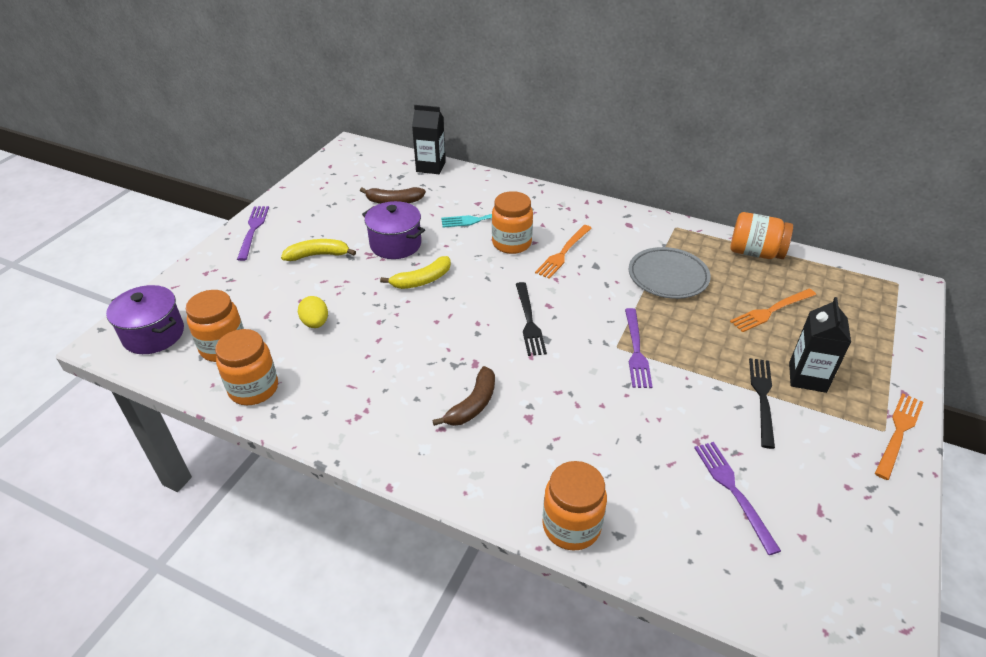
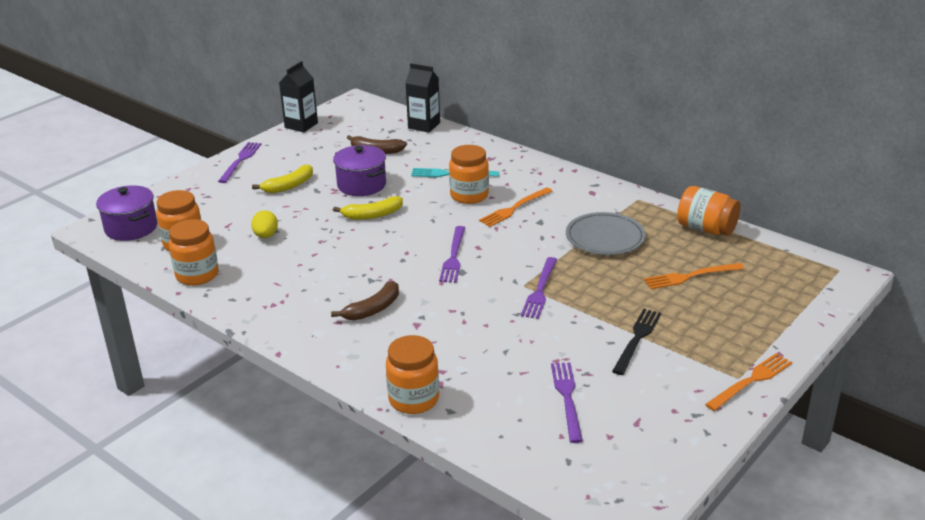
camera: 15 degrees right, 10 degrees down
(318, 255) = (289, 186): yellow banana -> yellow banana turned 135 degrees clockwise
(529, 321) = (453, 257): black fork -> purple fork
(807, 377) = (691, 330): black carton -> black carton (301, 125)

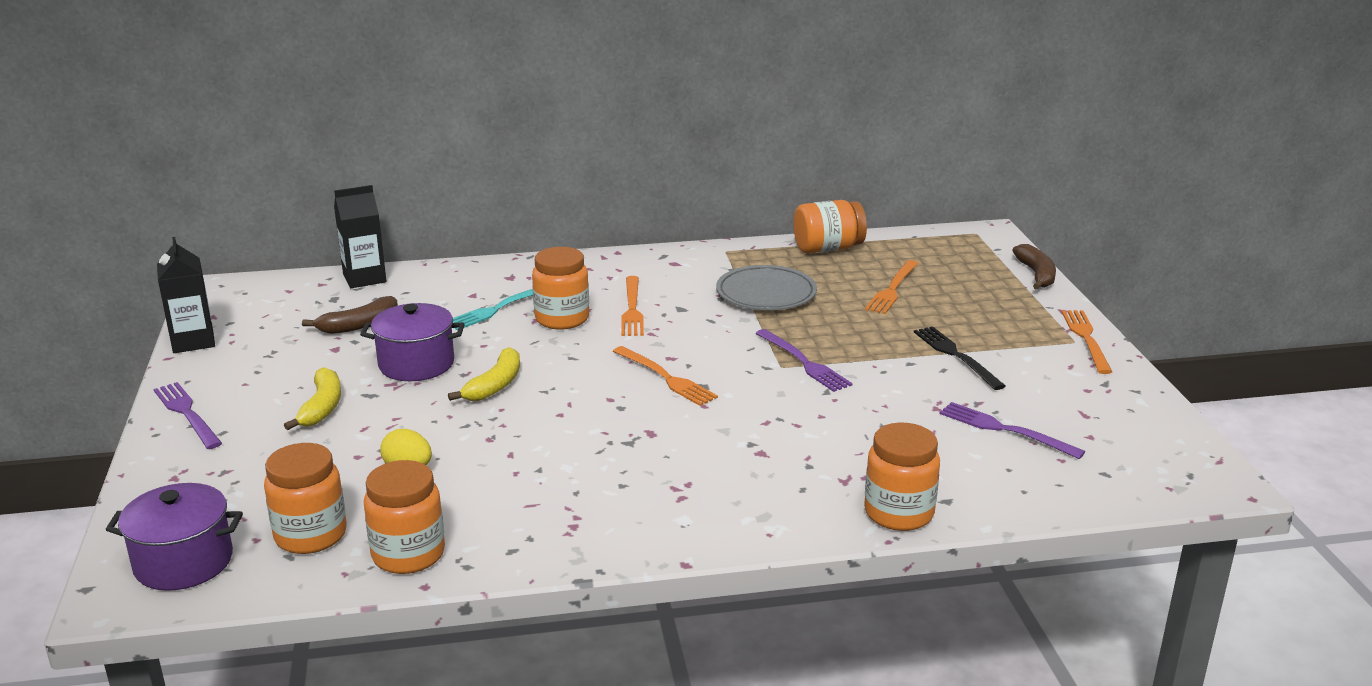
camera: 50 degrees left, 5 degrees down
(373, 309) = (691, 465): brown banana -> brown banana (1036, 274)
(453, 257) = (666, 378): purple fork -> orange fork

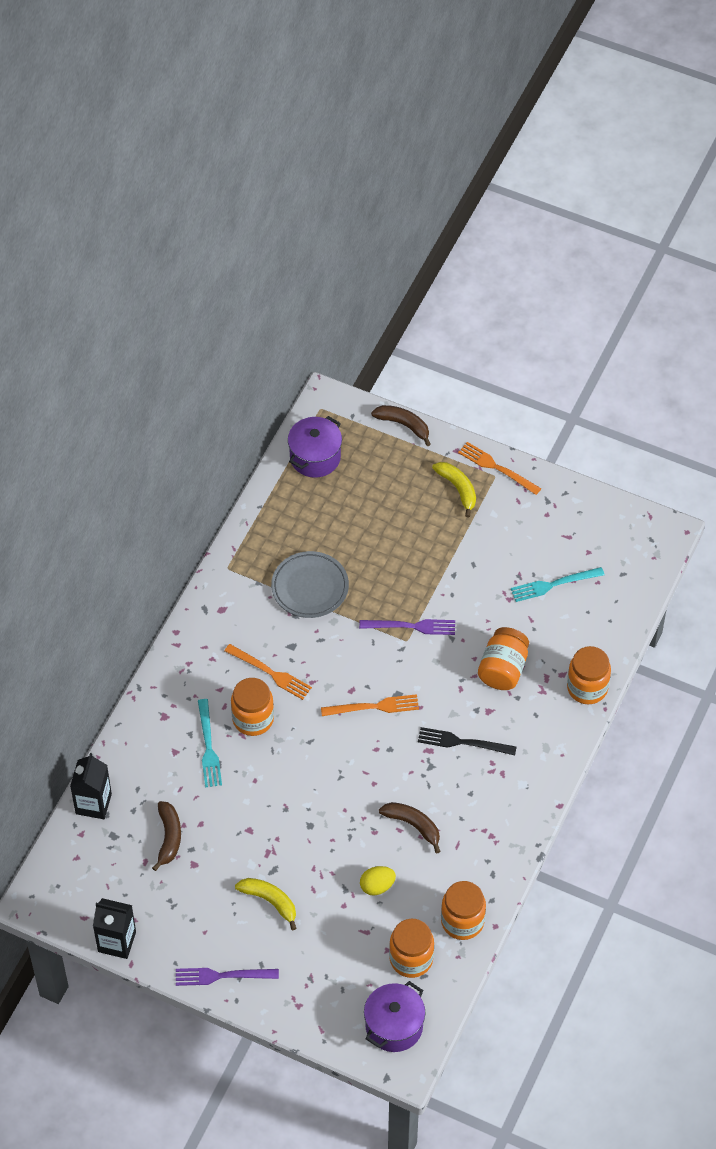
camera: 55 degrees left, 30 degrees up
(416, 364) = (252, 828): purple pot -> purple pot (315, 457)
(495, 385) = (313, 799): yellow banana -> yellow banana (458, 489)
(527, 461) = (413, 825): none -> brown banana
(827, 248) = (273, 508): orange jar -> orange jar (503, 669)
(892, 289) = (359, 515): orange fork -> none
(956, 356) = (464, 546): black fork -> black fork (462, 742)
(1005, 430) = (553, 584): purple fork -> turquoise fork

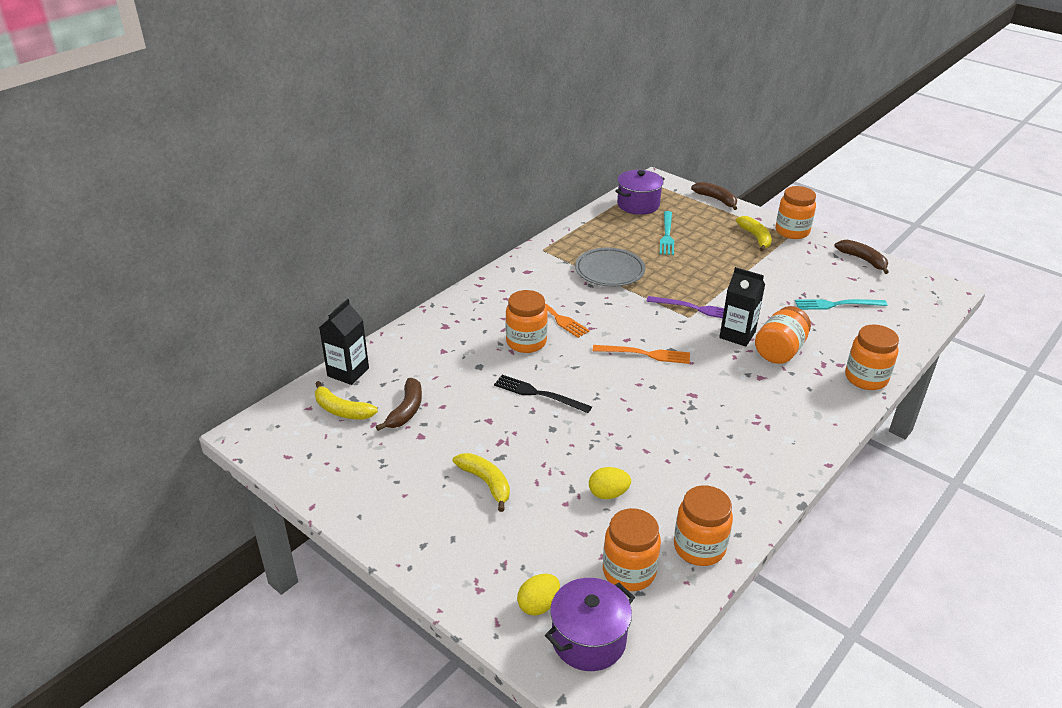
camera: 15 degrees right, 20 degrees down
(109, 852) = (342, 410): none -> yellow banana
(117, 942) = (308, 484): black carton -> black carton (737, 335)
(208, 747) = (476, 353): turquoise fork -> turquoise fork (667, 235)
(222, 976) = (404, 539): purple fork -> none
(348, 1007) = (538, 605): none -> yellow egg
(413, 825) = (662, 450): brown banana -> brown banana (863, 260)
(462, 742) = (729, 395): black fork -> black fork (538, 394)
(497, 468) = (792, 231): orange fork -> orange jar

